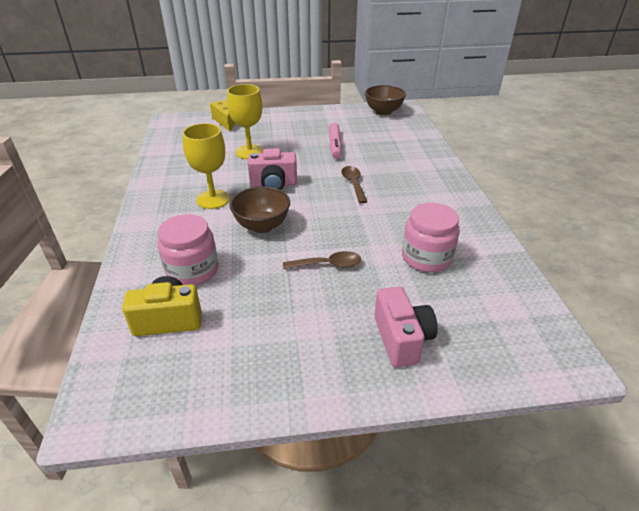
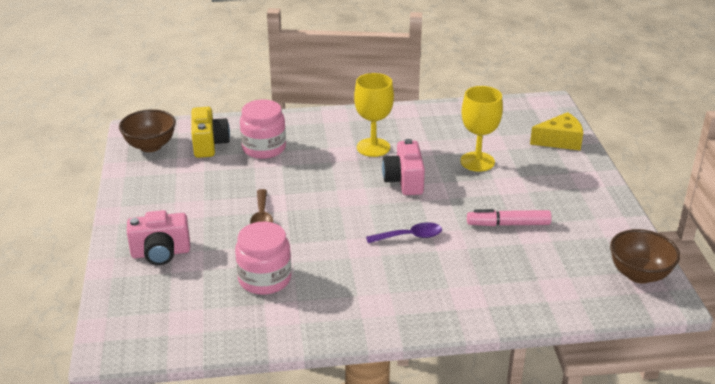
camera: 90 degrees right, 5 degrees down
(262, 226) = (326, 178): brown bowl -> brown bowl (150, 146)
(353, 184) = (409, 236): brown spoon -> purple spoon

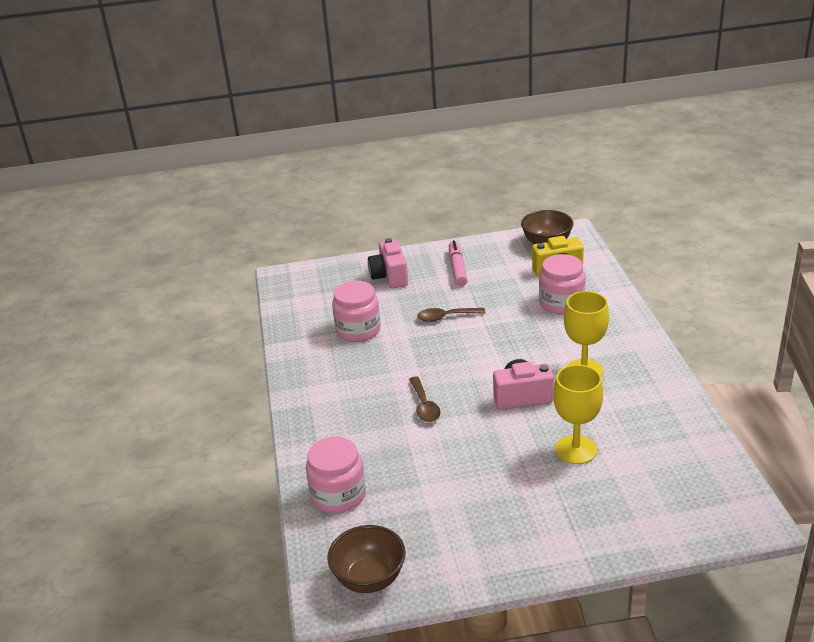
camera: 90 degrees right, 0 degrees up
(409, 236) = (424, 406): purple spoon -> brown spoon
(508, 224) = (453, 474): pink marker -> pink marker (457, 268)
(538, 293) = (338, 495): none -> pink jar
(560, 141) = (649, 525): yellow cheese -> none

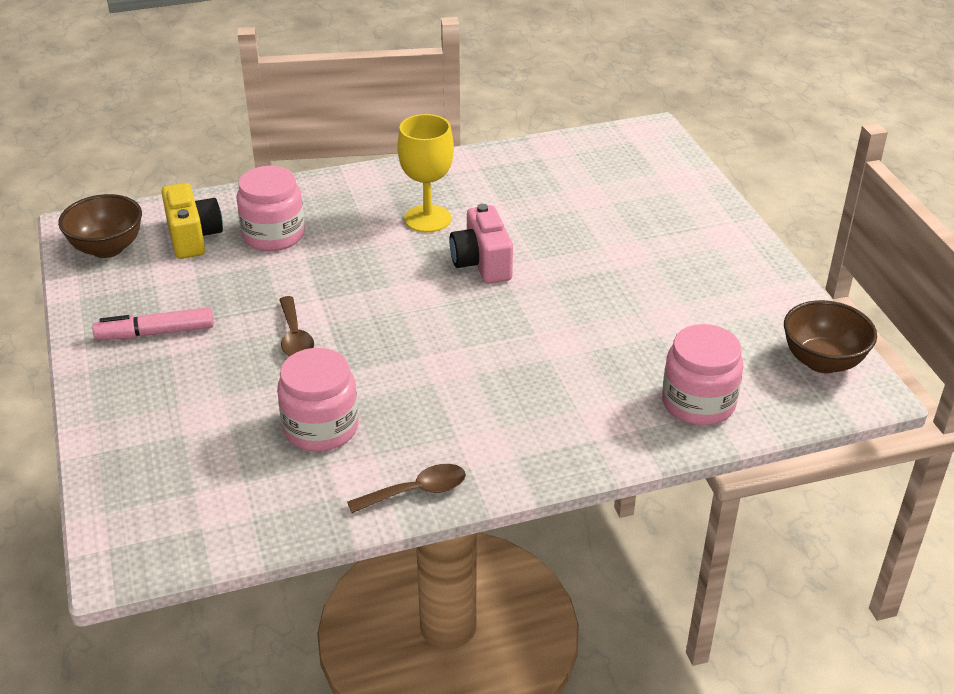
camera: 100 degrees left, 5 degrees up
(389, 277) = (162, 407): pink camera -> none
(424, 406) = (508, 343): brown spoon -> brown spoon (416, 491)
(576, 450) = (574, 225): yellow goblet -> none

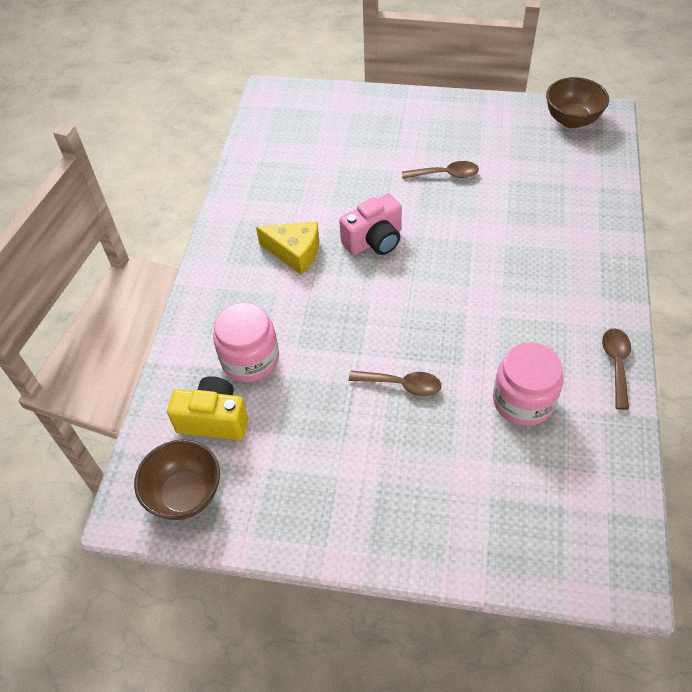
camera: 60 degrees left, 15 degrees up
(156, 333) = (342, 485): pink marker -> none
(427, 219) = (295, 252): yellow goblet -> yellow cheese
(482, 263) = (374, 241): pink camera -> pink camera turned 45 degrees counterclockwise
(627, 284) = (445, 174): none -> brown spoon
(698, 403) = (586, 189): pink jar -> none

